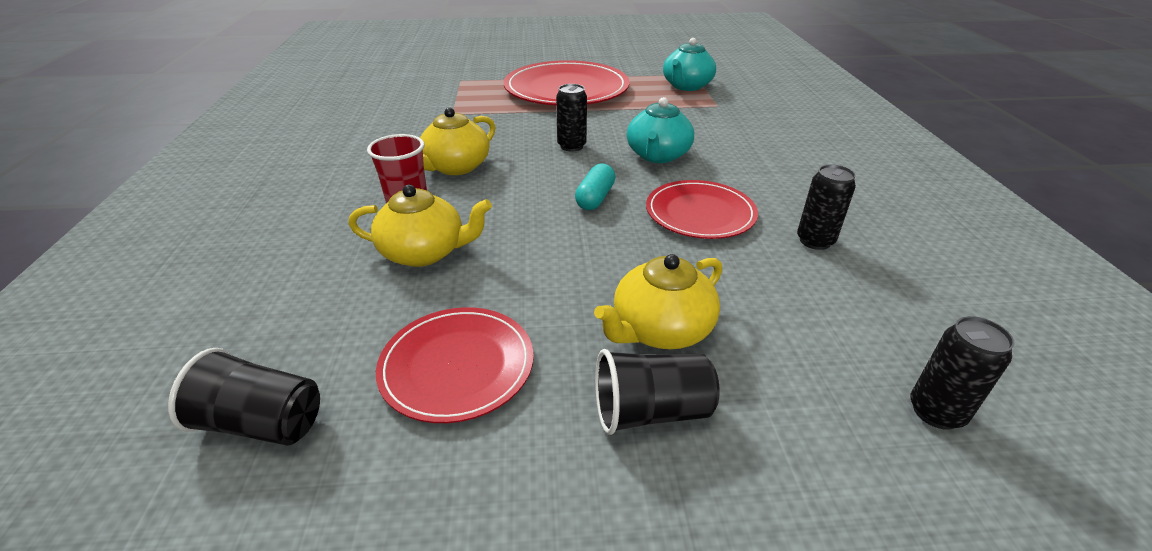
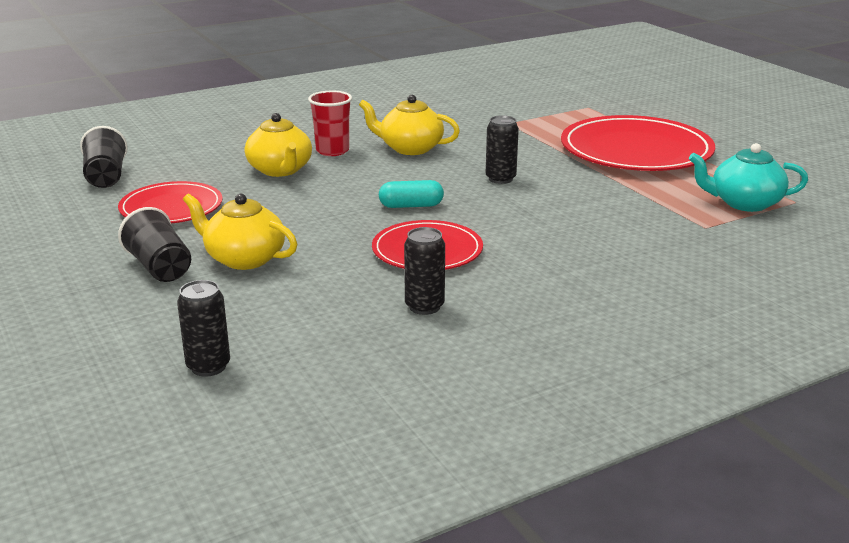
camera: 65 degrees right, 10 degrees down
(658, 155) = (526, 216): turquoise teapot -> none

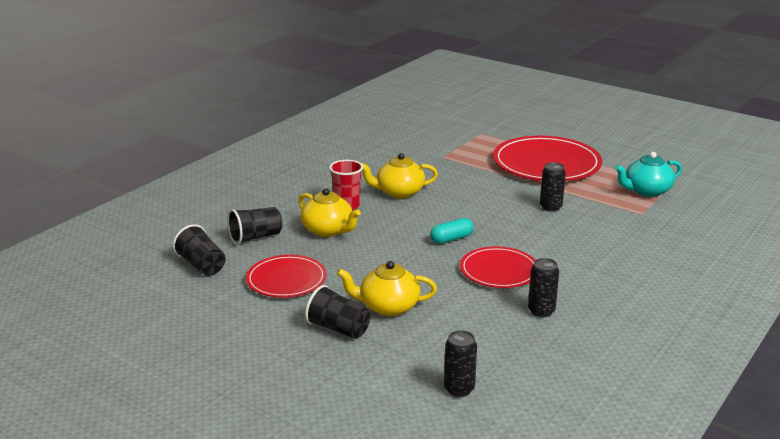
camera: 25 degrees left, 0 degrees up
(194, 162) = (255, 237): none -> black cup
(500, 179) = (486, 204): black can -> black can (550, 207)

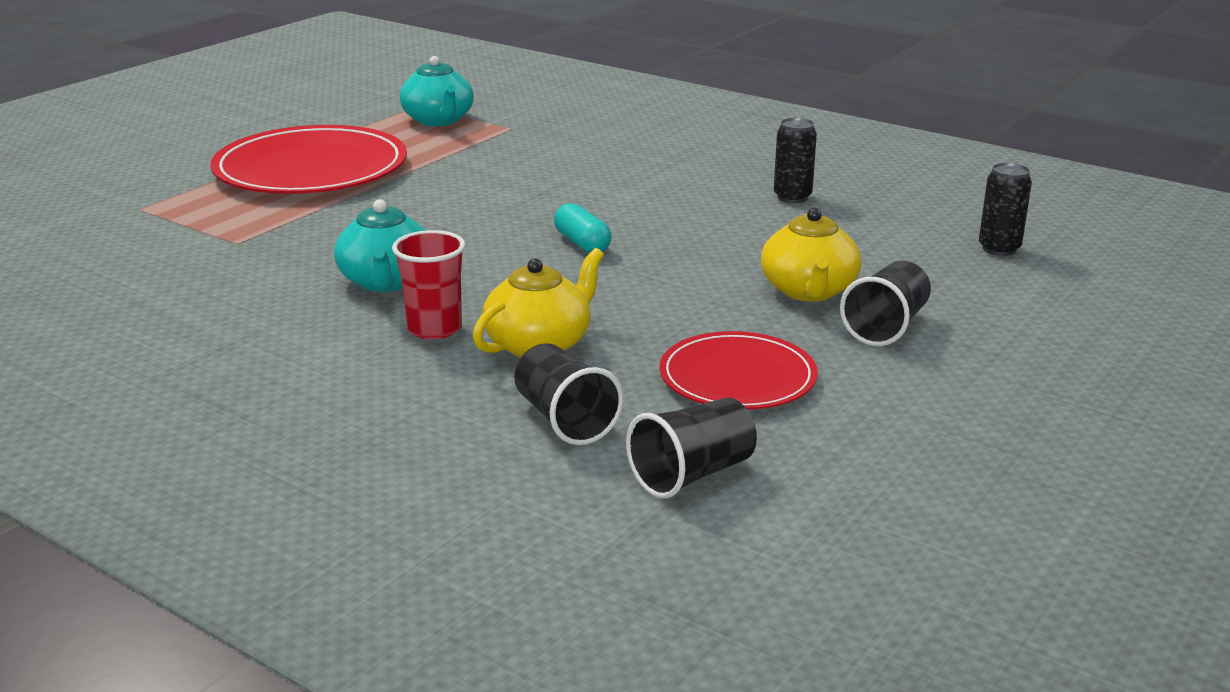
camera: 90 degrees left, 0 degrees up
(399, 192) = (386, 281): yellow teapot -> turquoise teapot
(499, 271) = (684, 216): red plate -> none
(550, 207) = (479, 175): black can -> none

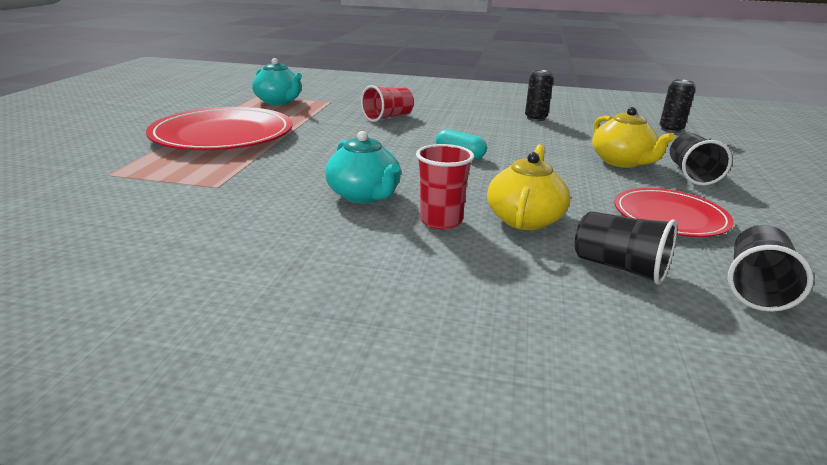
camera: 25 degrees left, 0 degrees up
(561, 167) = (388, 117): none -> red cup

